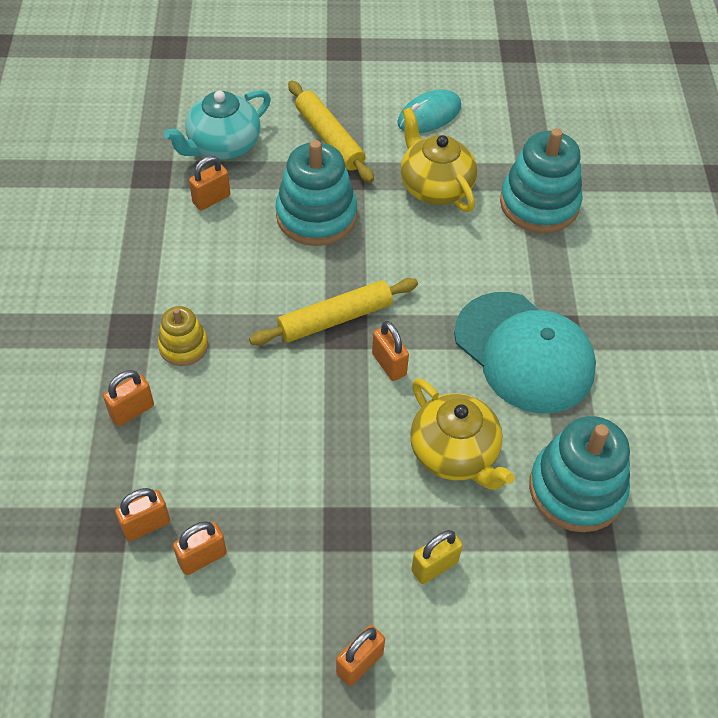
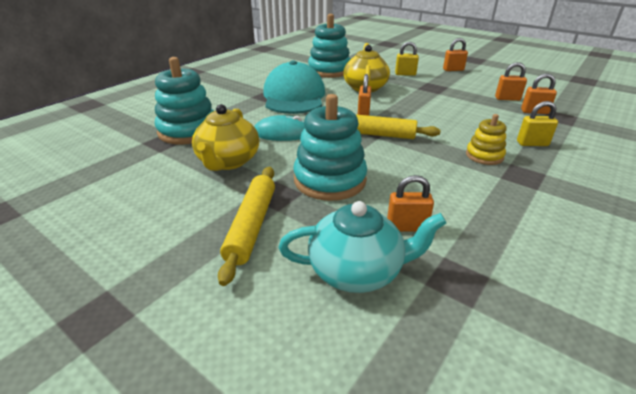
camera: 140 degrees left, 20 degrees down
(132, 411) = (532, 143): orange padlock -> yellow padlock
(429, 115) = (151, 203): turquoise mouse -> turquoise mouse (282, 133)

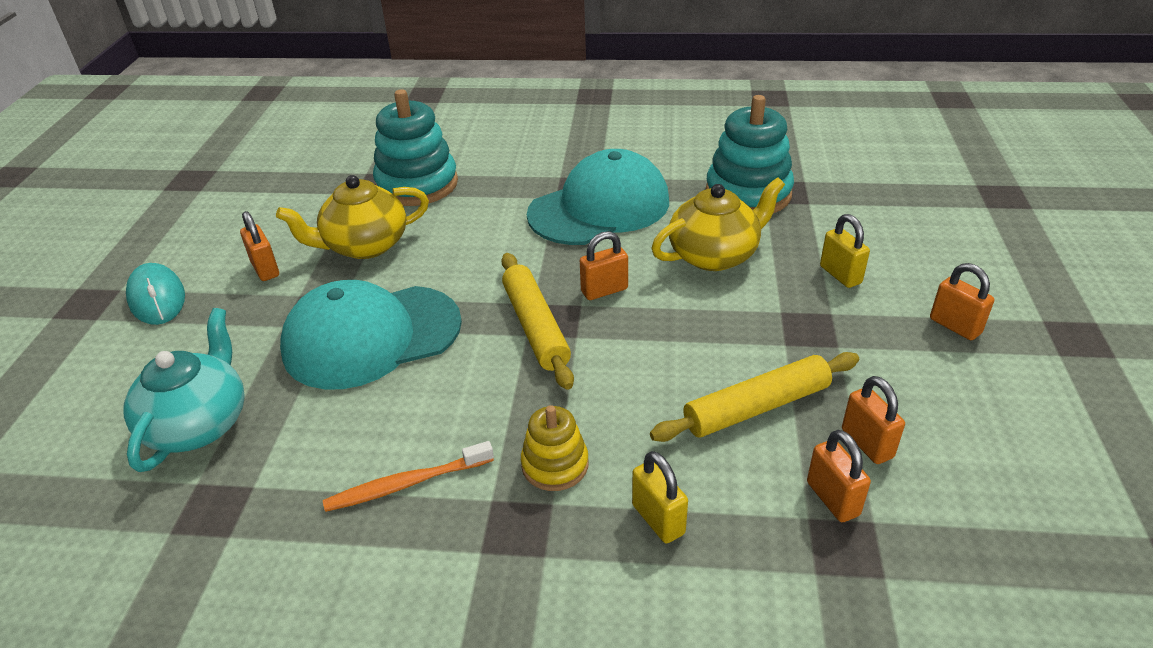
camera: 60 degrees right, 5 degrees up
(252, 226) = (244, 321): yellow rolling pin -> yellow rolling pin (756, 407)
(282, 133) = (469, 250): turquoise mouse -> turquoise mouse (157, 298)
(330, 180) = (371, 336): turquoise stacking toy -> turquoise cap
(357, 270) = (199, 424): turquoise teapot -> turquoise teapot turned 135 degrees counterclockwise
(407, 227) = (299, 437): orange padlock -> orange padlock (265, 269)
(475, 198) = (407, 484): none -> orange toothbrush

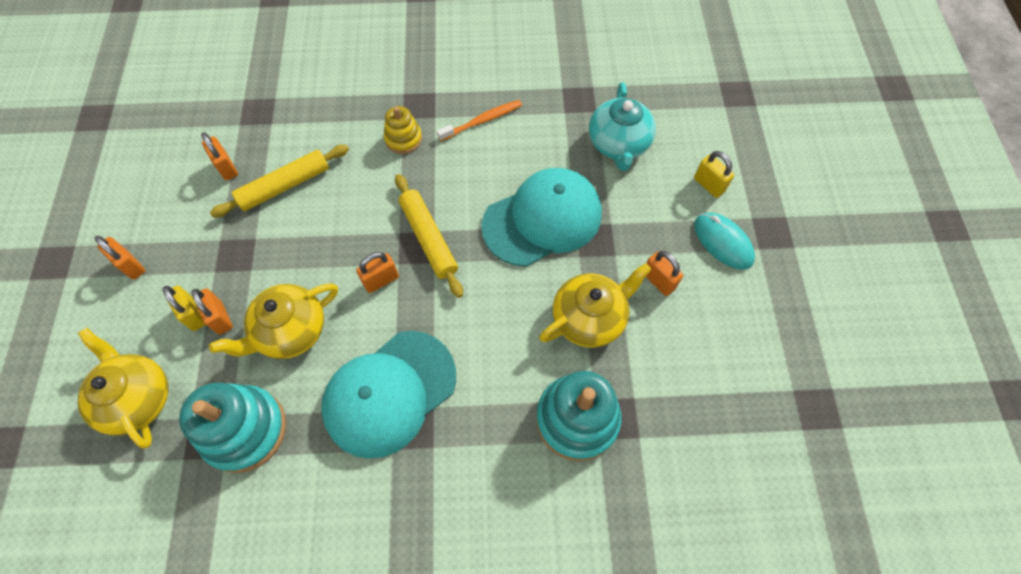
camera: 170 degrees right, 25 degrees up
(658, 519) = (348, 115): yellow padlock -> yellow padlock (708, 185)
(832, 499) = (256, 134): orange padlock -> orange padlock (220, 318)
(873, 217) = (137, 398): none -> yellow teapot

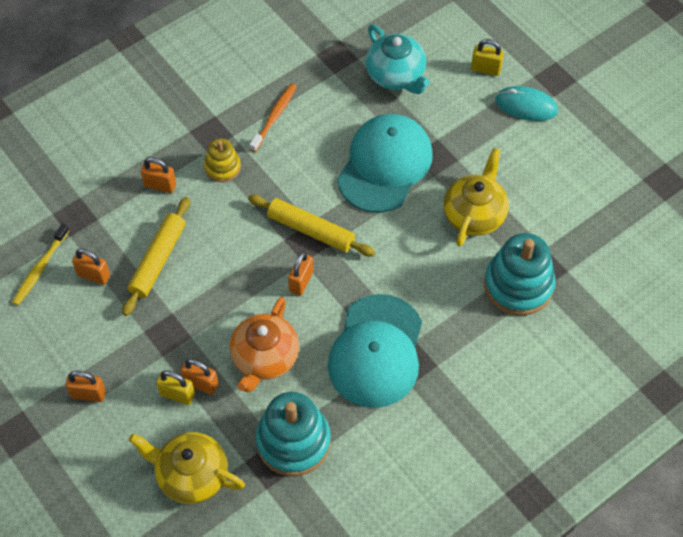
camera: 35 degrees left, 5 degrees down
(195, 137) = (40, 268): none -> yellow toothbrush
(290, 331) = (264, 358): yellow teapot -> orange teapot
(658, 281) = (502, 160): orange padlock -> orange padlock (160, 185)

